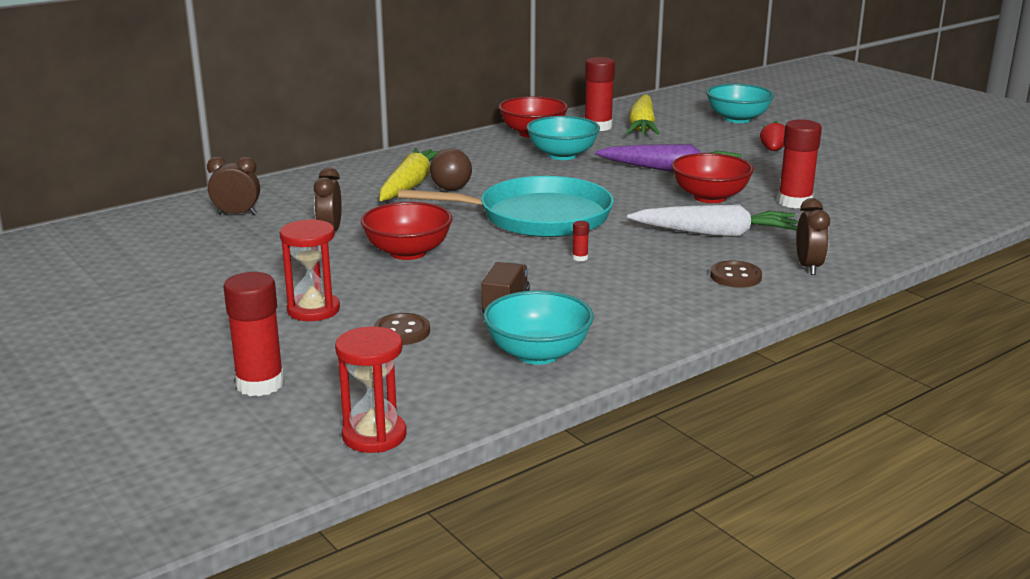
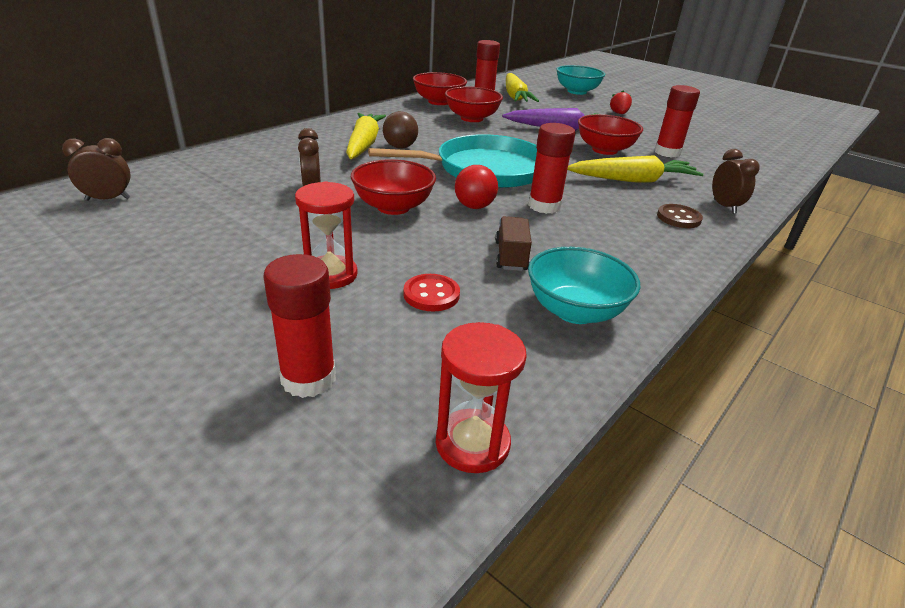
camera: 15 degrees left, 10 degrees up
(237, 214) = (216, 175): brown clock -> brown clock (108, 199)
(402, 332) = (431, 294): brown button -> red button
(498, 255) = (474, 206): none -> red ball
(562, 155) = (472, 118): turquoise bowl -> red bowl
(580, 258) = (544, 206): red glue stick -> red glue stick, size x2.43
(715, 234) = (632, 180): white carrot -> yellow carrot

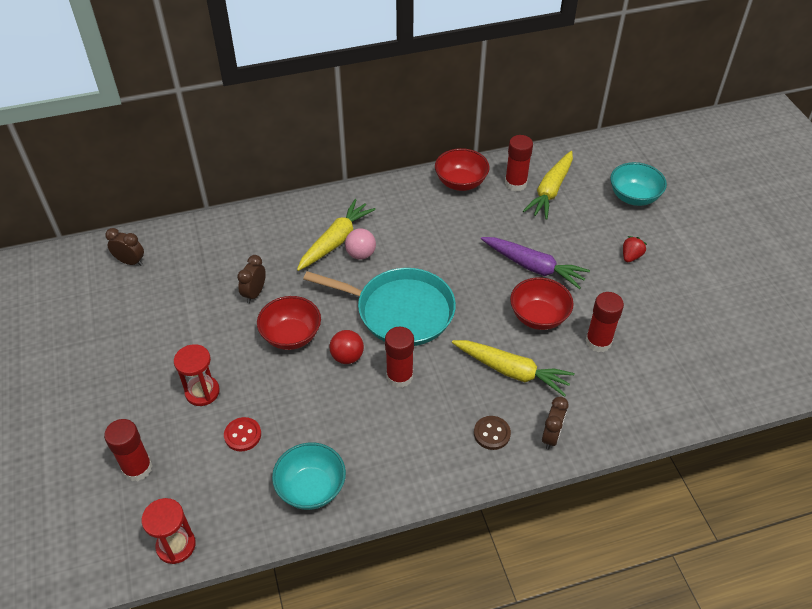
camera: 35 degrees right, 15 degrees up
(400, 147) = (361, 254): brown ball -> pink ball
(472, 118) = (465, 223): red bowl -> none
(511, 256) = (321, 421): brown truck -> none

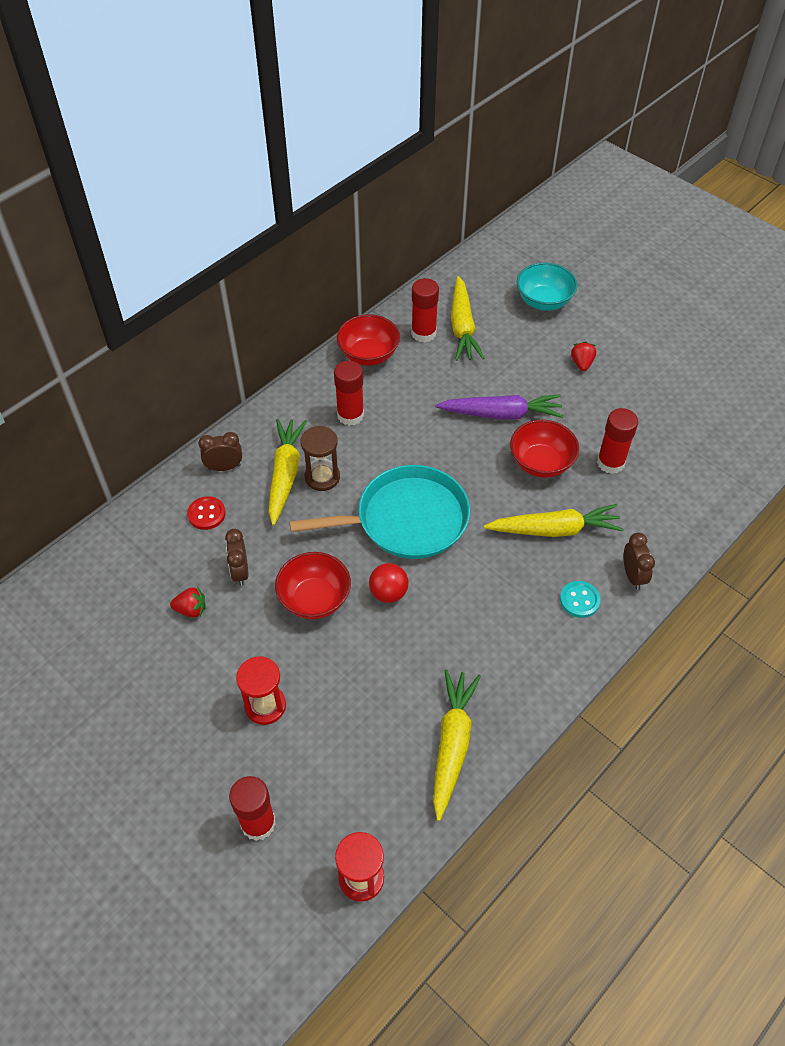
camera: 30 degrees left, 5 degrees up
(130, 262) = (68, 602): brown clock -> brown clock (224, 467)
(203, 303) = (191, 609): none -> red strawberry
(243, 435) = (343, 728): red button -> red button (206, 514)
(311, 488) = (452, 744): turquoise bowl -> yellow carrot
(361, 254) = (322, 477): pink ball -> brown hourglass
(399, 376) = (454, 587): red glue stick -> red glue stick (350, 415)
(492, 433) = (579, 600): brown button -> turquoise button

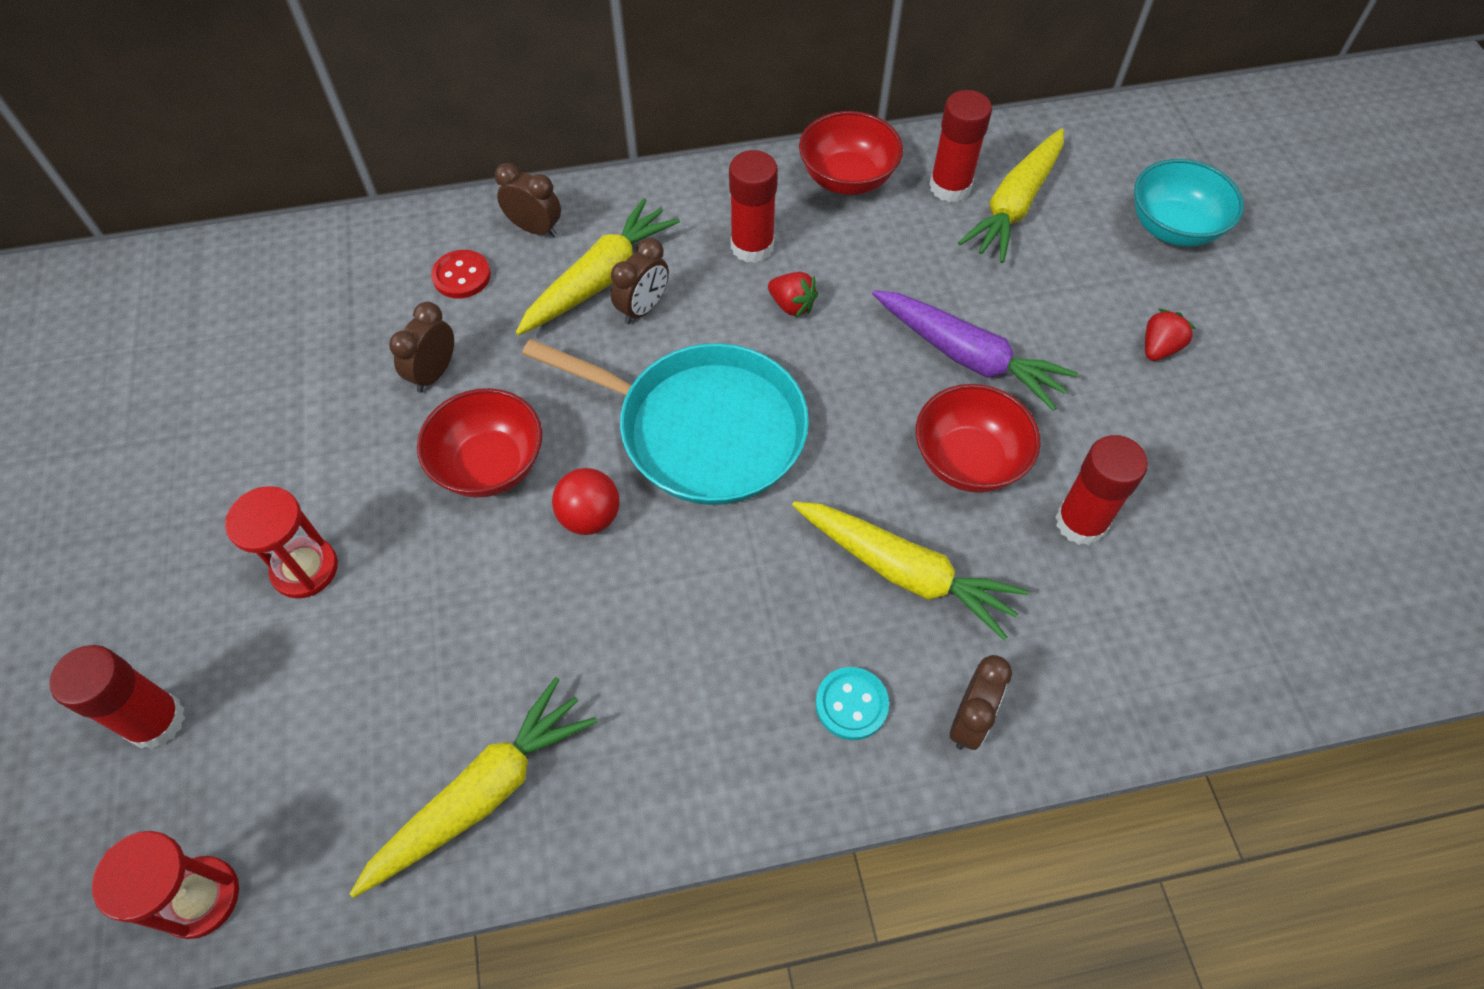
camera: 35 degrees right, 5 degrees up
(191, 609) = (336, 386): red strawberry -> red strawberry (792, 305)
(322, 477) = (643, 308): brown hourglass -> brown clock

